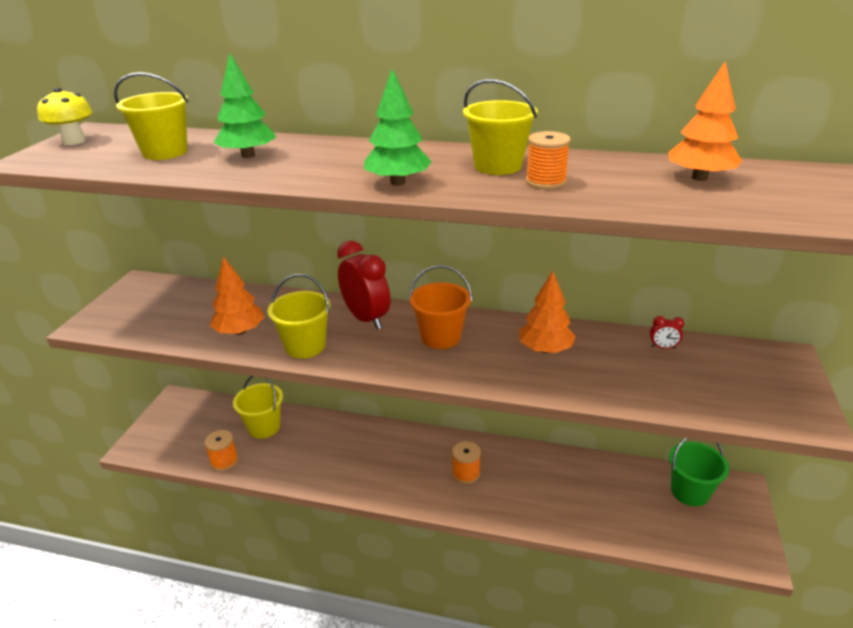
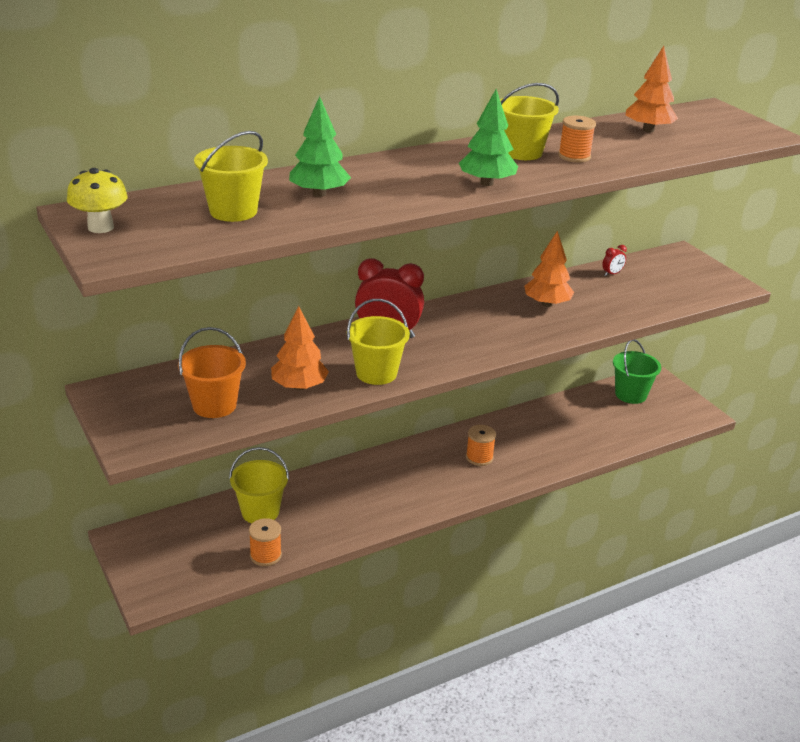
camera: 45 degrees left, 0 degrees up
(440, 337) = (466, 324): orange bucket -> orange bucket (214, 405)

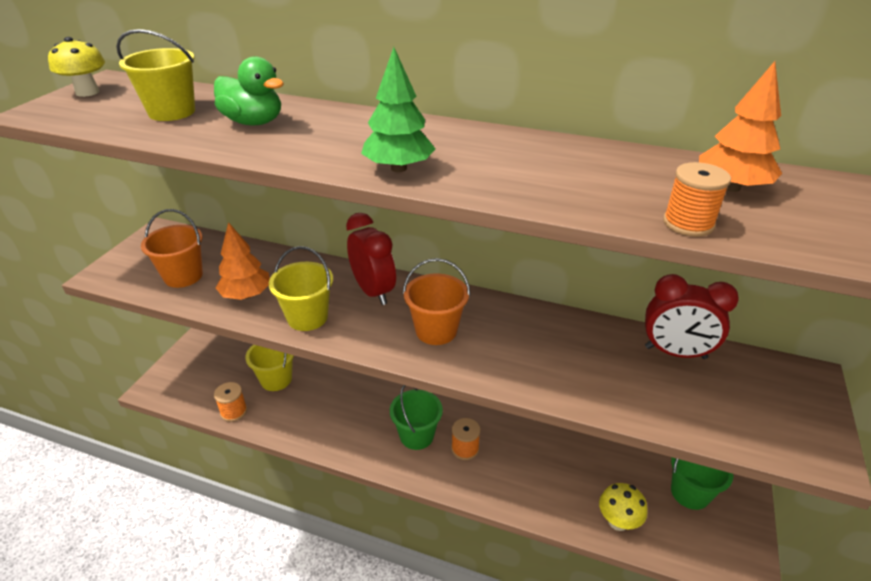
camera: 50 degrees right, 5 degrees up
(319, 194) = (253, 122): green tree -> green duck
(436, 472) = (416, 435): none -> green bucket
(473, 333) = (436, 331): none -> orange bucket
(522, 152) = (510, 155): yellow bucket -> none
(547, 304) = (550, 343): orange tree -> none
(574, 156) = (558, 180): orange spool -> orange spool (688, 223)
(612, 274) = (675, 353): red clock -> red clock, size x2.37
(617, 434) = (618, 521): none -> yellow mushroom

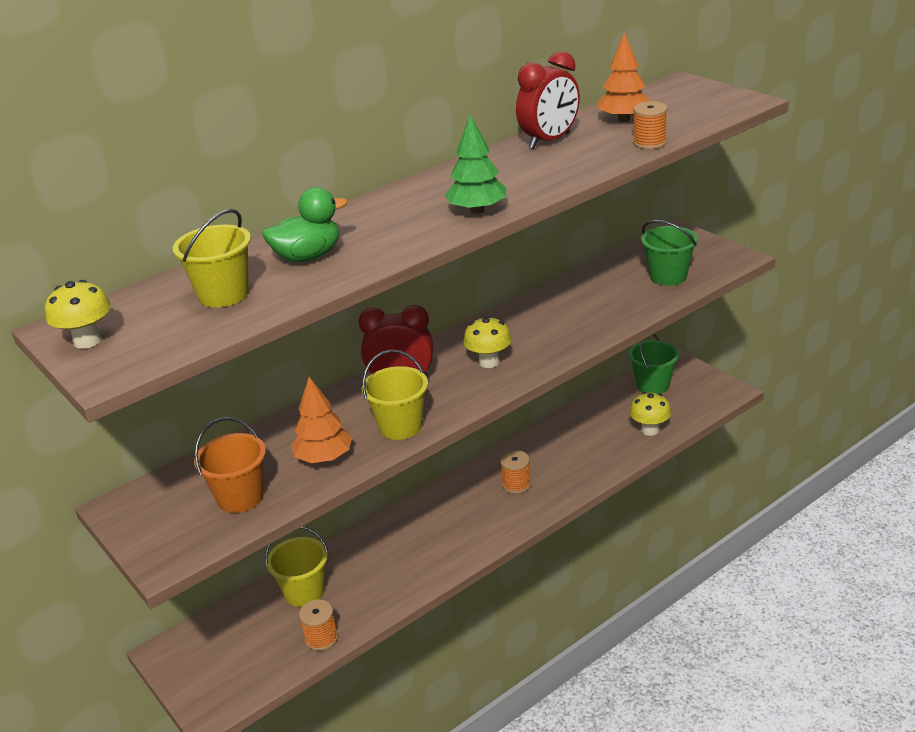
camera: 55 degrees left, 5 degrees down
(416, 435) = (475, 509): green bucket -> green bucket (668, 276)
(436, 331) = (489, 362): orange bucket -> yellow mushroom
(675, 353) = (613, 269): red clock -> red clock (549, 141)

